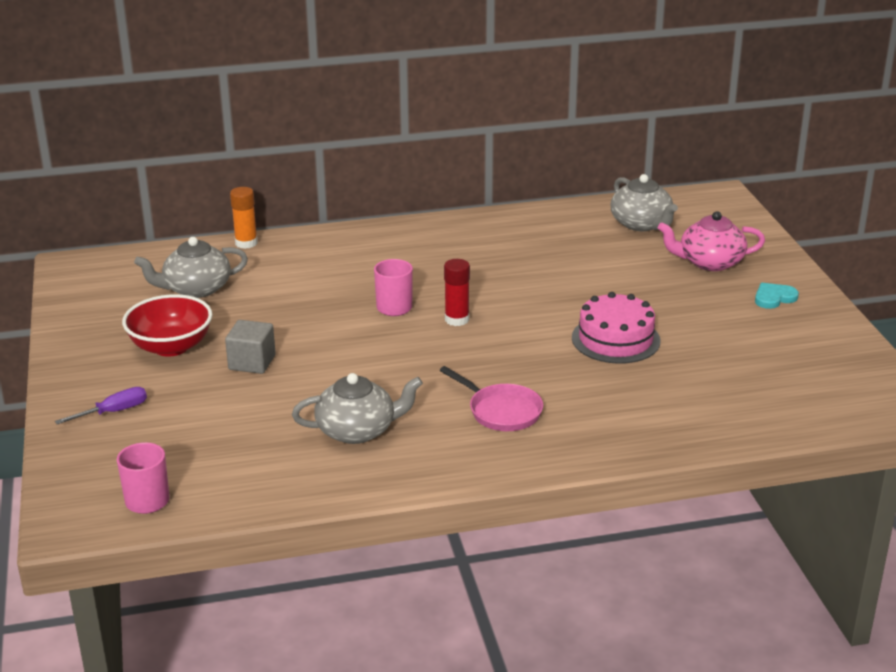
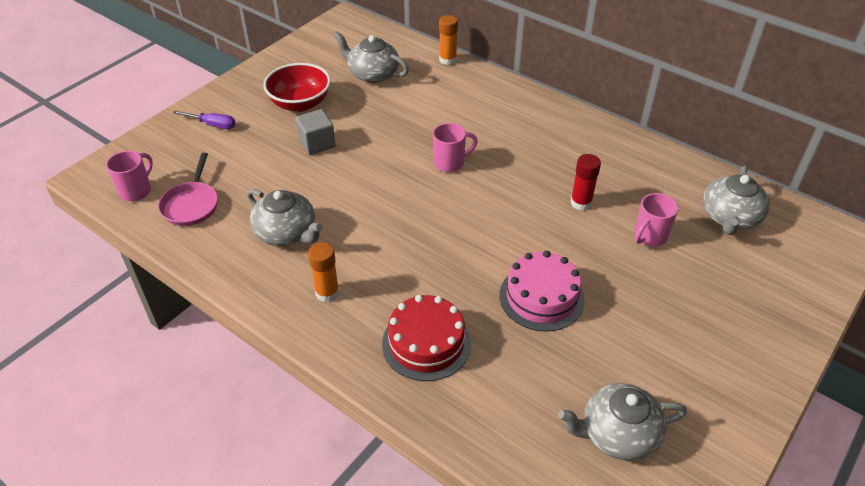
camera: 50 degrees right, 15 degrees up
(457, 319) = (469, 200): red glue stick -> red glue stick (581, 203)
(469, 439) = (327, 292): none -> orange glue stick
(501, 411) = (377, 289): pink pan -> pink pan (191, 205)
(596, 414) = (426, 343): none -> red cake
(616, 264) = (649, 237): none -> pink mug
(709, 262) = (728, 289): pink teapot -> none
(774, 298) = (728, 362): turquoise heart -> none
(785, 372) = (617, 434): none -> grey teapot

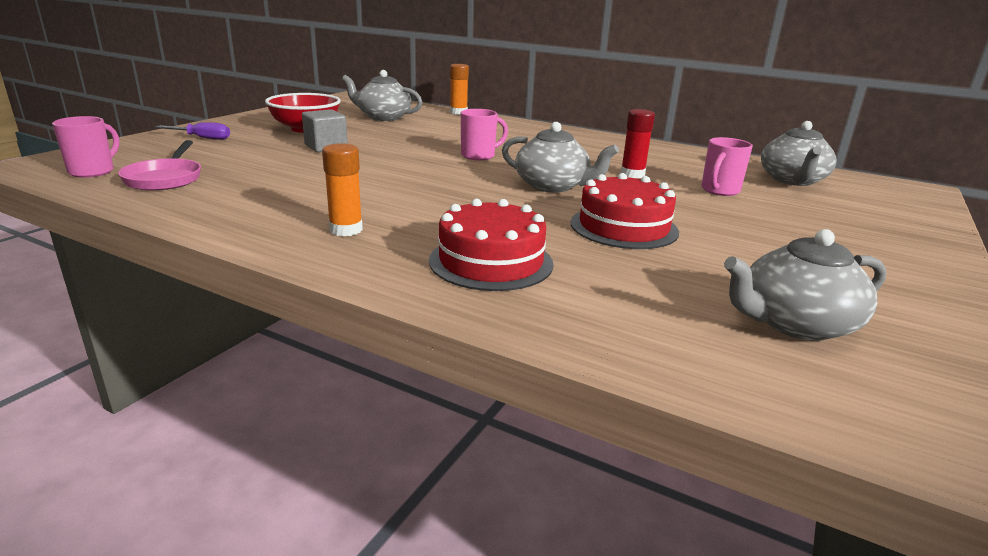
camera: 10 degrees left, 20 degrees down
(286, 233) = (289, 193): grey teapot -> grey teapot (553, 186)
(541, 297) = (624, 227): pink cake -> red cake

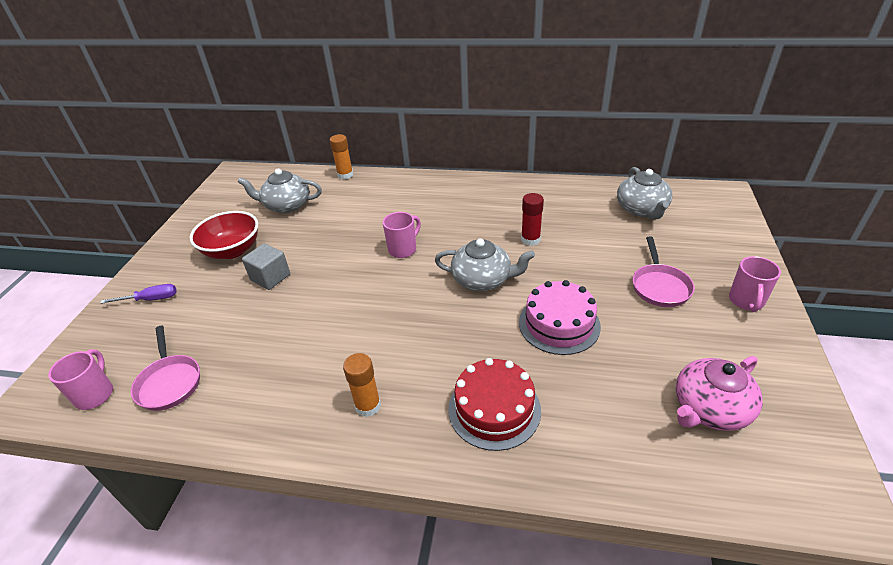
camera: 15 degrees left, 15 degrees up
(624, 227) = (559, 324): red cake -> pink cake
(719, 191) = (600, 244): pink mug -> pink mug (746, 301)
(781, 229) = (659, 286): none -> pink pan
(795, 324) = (709, 409): grey teapot -> pink teapot

